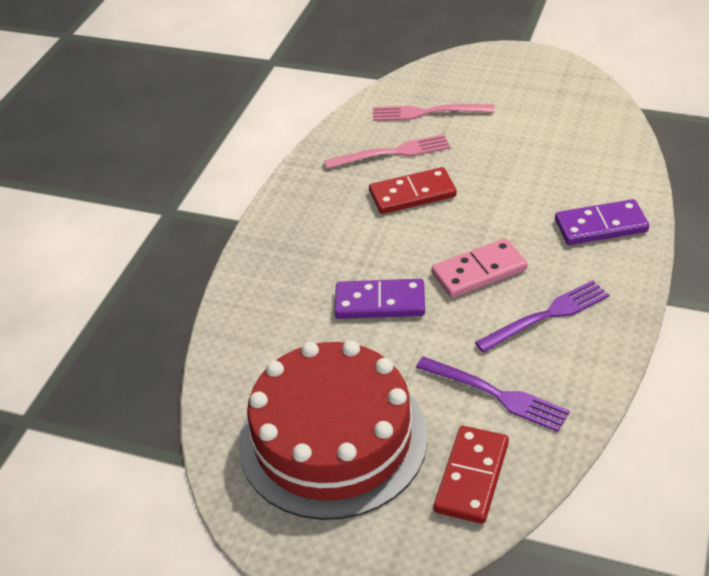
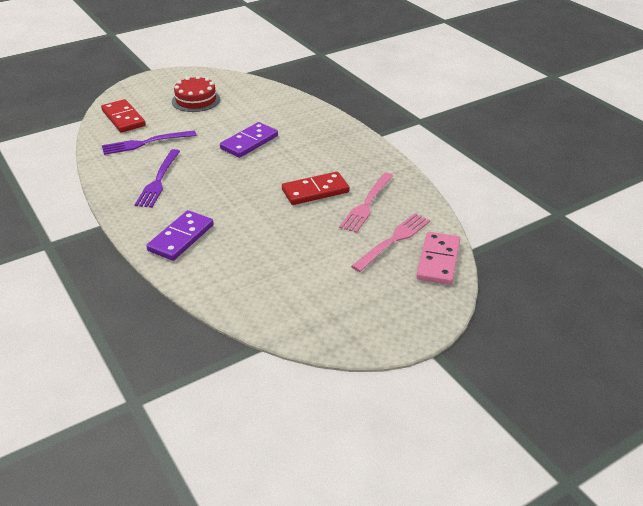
camera: 125 degrees right, 5 degrees down
(333, 439) = (196, 100): red cake -> red cake, size x0.49
(412, 194) = (315, 191): red domino -> red domino turned 45 degrees clockwise
(479, 271) = (220, 178): pink domino -> pink domino (438, 260)

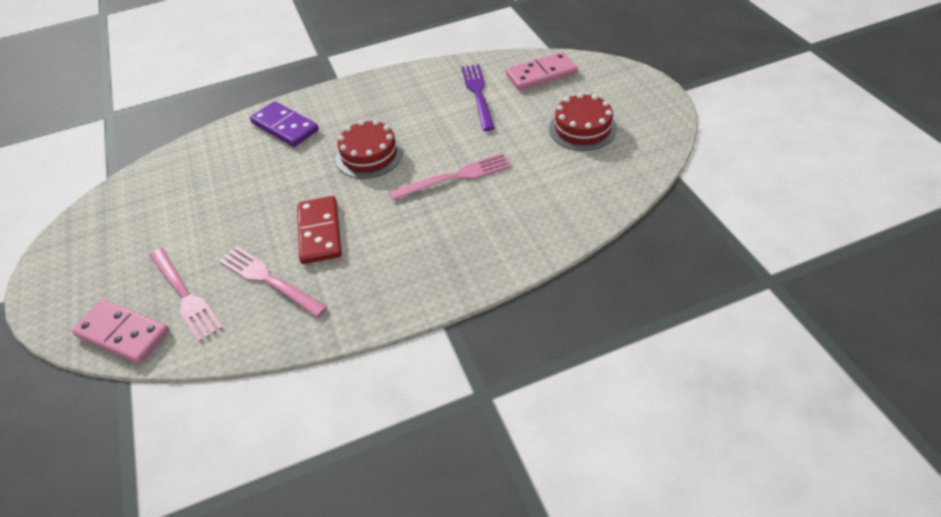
camera: 105 degrees right, 10 degrees up
(123, 118) = (541, 74): red domino -> pink domino
(158, 181) = (394, 107): purple fork -> none
(224, 183) = (369, 155): none -> red cake
(249, 142) = (456, 177): purple domino -> pink fork

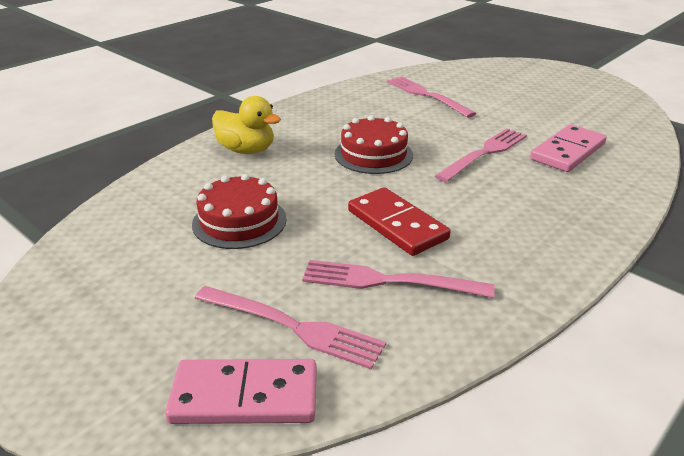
camera: 30 degrees left, 15 degrees down
(285, 127) = (246, 150): purple domino -> yellow duck
(478, 93) = (426, 95): purple fork -> pink fork
(541, 74) = (467, 75): pink domino -> pink domino (568, 152)
(582, 128) = (552, 102): red cake -> red cake (239, 221)

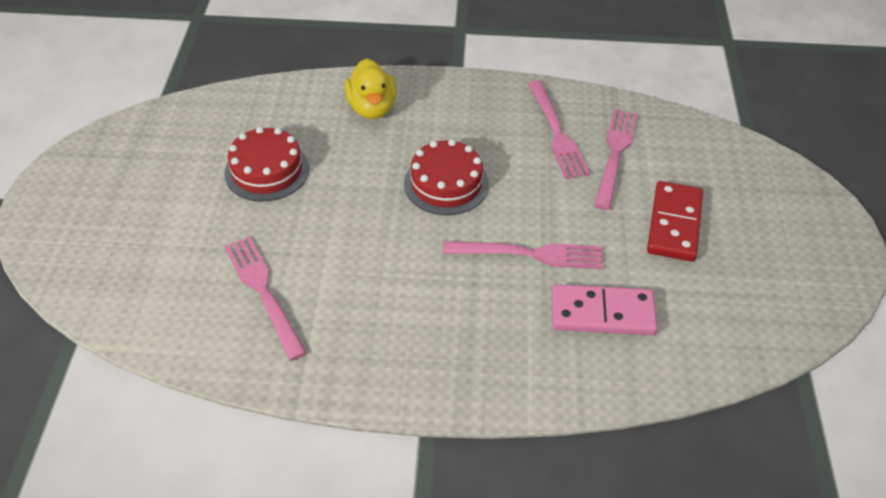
camera: 50 degrees right, 15 degrees up
(245, 396) = (94, 287): pink domino -> none
(294, 327) = (172, 272): pink fork -> pink fork (557, 133)
(397, 224) = (344, 258): red domino -> red domino (674, 224)

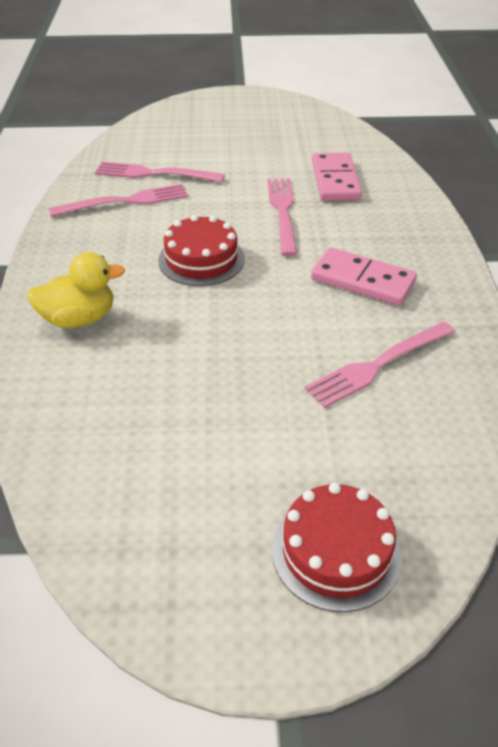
camera: 95 degrees left, 5 degrees down
(267, 171) = (193, 392): red cake -> red cake (336, 551)
(391, 304) = (363, 280): none -> pink domino
(674, 224) = (234, 151): red domino -> none

